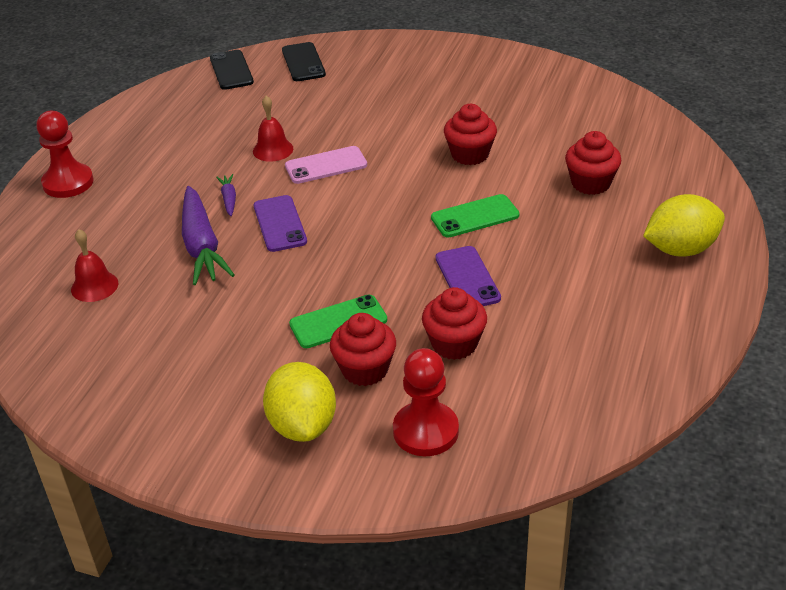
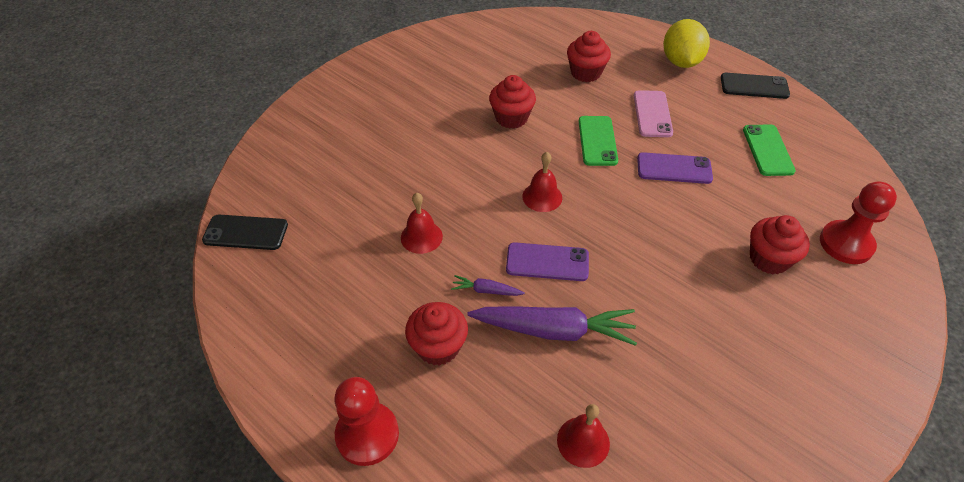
camera: 70 degrees left, 10 degrees up
(302, 425) = (829, 316): yellow lemon -> none
(303, 62) = (280, 175): black phone -> black phone (754, 86)
(326, 165) = (472, 207): pink phone -> pink phone (652, 114)
(338, 322) = (704, 259): green phone -> green phone (768, 150)
(364, 201) = (542, 197): none -> red bell
(454, 344) = (751, 199): red cupcake -> red cupcake (438, 347)

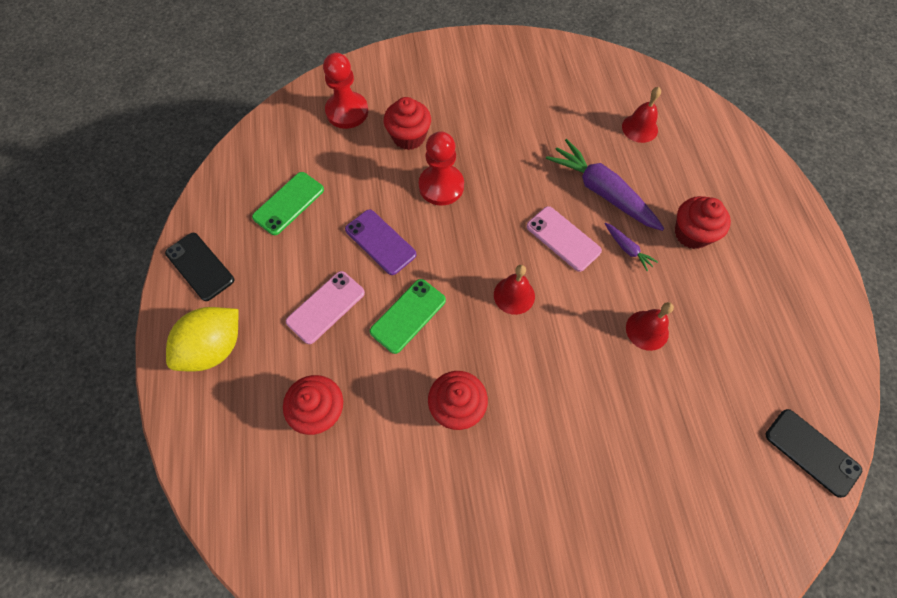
camera: 140 degrees left, 15 degrees up
(367, 435) = (773, 212): red pawn -> red pawn (441, 186)
(547, 262) = (563, 238): purple phone -> pink phone

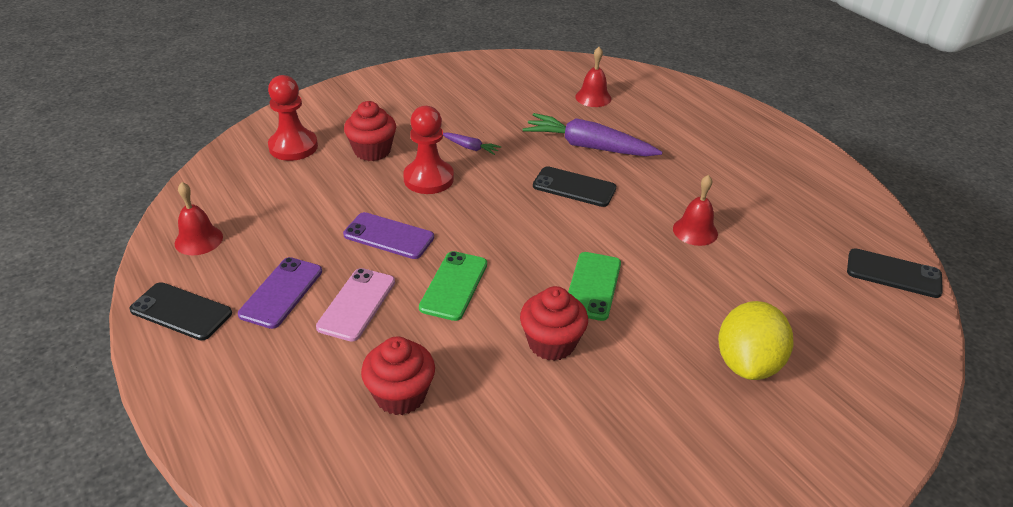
camera: 25 degrees left, 25 degrees down
(214, 348) = (237, 378): yellow lemon -> yellow lemon (747, 363)
(276, 274) = (281, 292): none -> purple phone
(288, 203) = (265, 231): green phone -> green phone (593, 286)
(514, 295) = (554, 240): red bell -> red bell (198, 240)
(563, 238) = (574, 187): pink phone -> black phone
(627, 249) = (638, 179): purple carrot -> purple carrot (470, 148)
(692, 234) = (687, 155): red cupcake -> none

